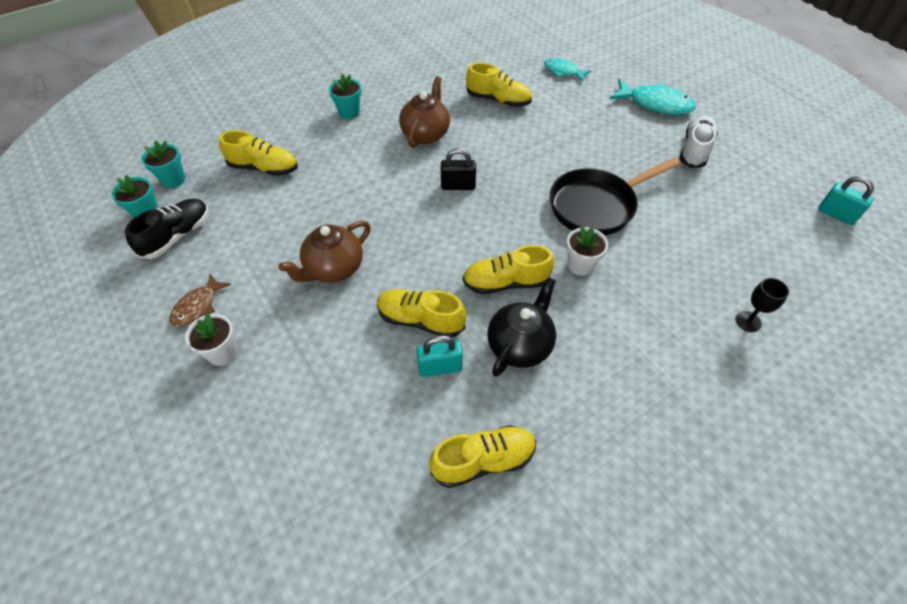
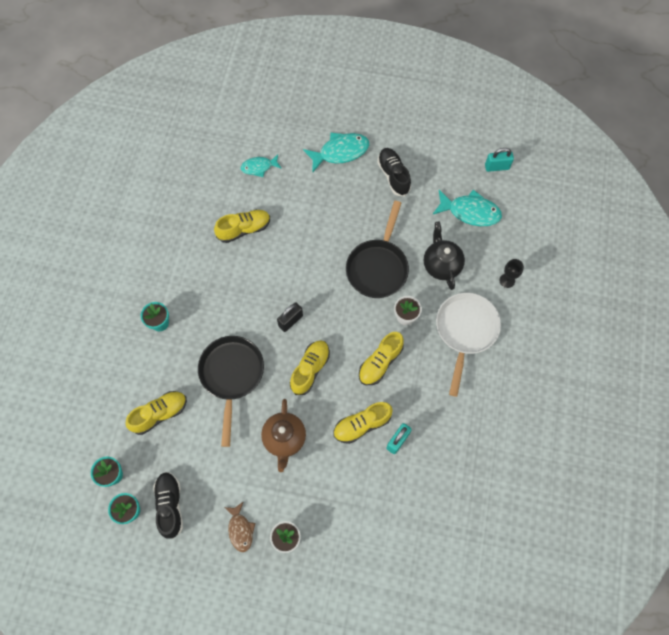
camera: 45 degrees left, 15 degrees up
(355, 186) = (232, 375): none -> black pan
(425, 134) = (229, 297): brown teapot -> none
(483, 461) = (461, 466): yellow shoe -> yellow shoe (310, 369)
(520, 345) = (421, 393): black teapot -> black teapot (441, 265)
(639, 330) = (465, 331): none -> white pan
(694, 150) = (393, 176): white shoe -> black shoe
(760, 230) = (470, 212): none -> turquoise fish

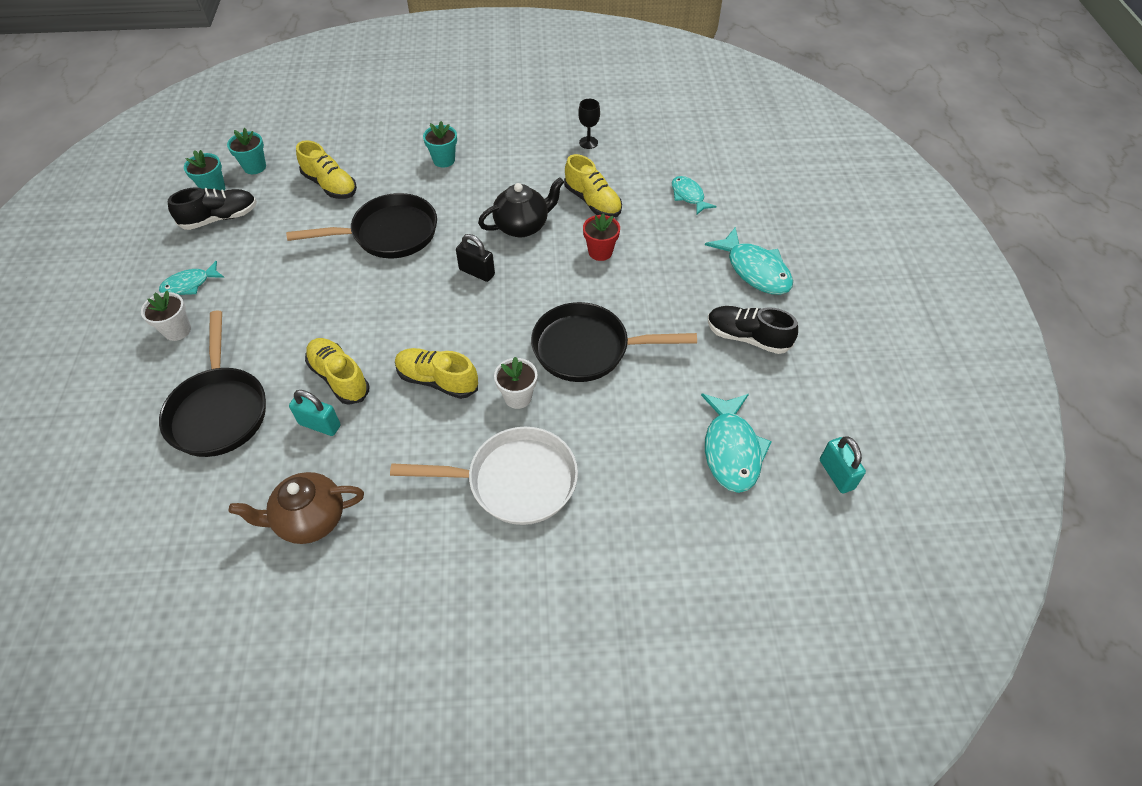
camera: 75 degrees right, 15 degrees down
(240, 529) = (190, 284): brown fish -> turquoise fish
(284, 439) = (310, 300): brown teapot -> brown teapot (310, 519)
(295, 237) = (600, 252): none -> red flower pot
(310, 369) = (411, 306): yellow shoe -> none
(370, 507) = (219, 411): none -> black pan
(393, 176) = (747, 337): black shoe -> black shoe turned 120 degrees counterclockwise
(441, 265) = (620, 427): black teapot -> black teapot (522, 226)
(507, 280) = (625, 528): black goblet -> black goblet (588, 142)

